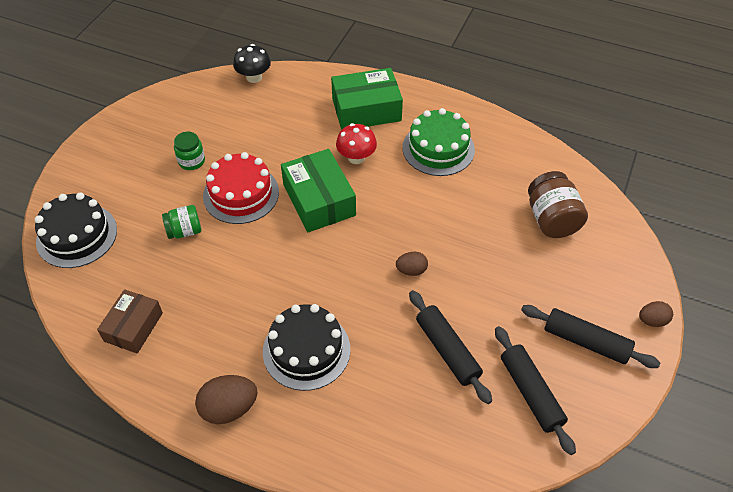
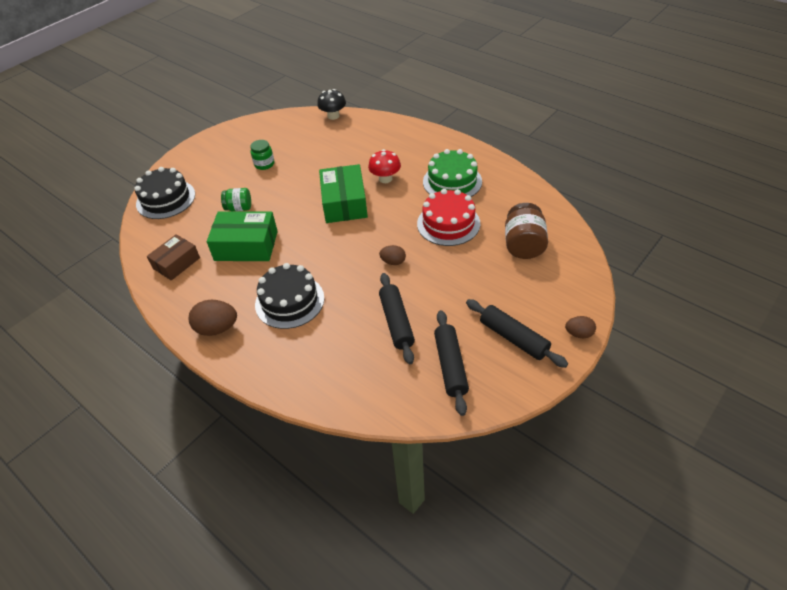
camera: 20 degrees right, 5 degrees down
(241, 194) = (289, 190): red cake -> red cake (448, 223)
(366, 109) = (407, 147): green box -> green box (246, 245)

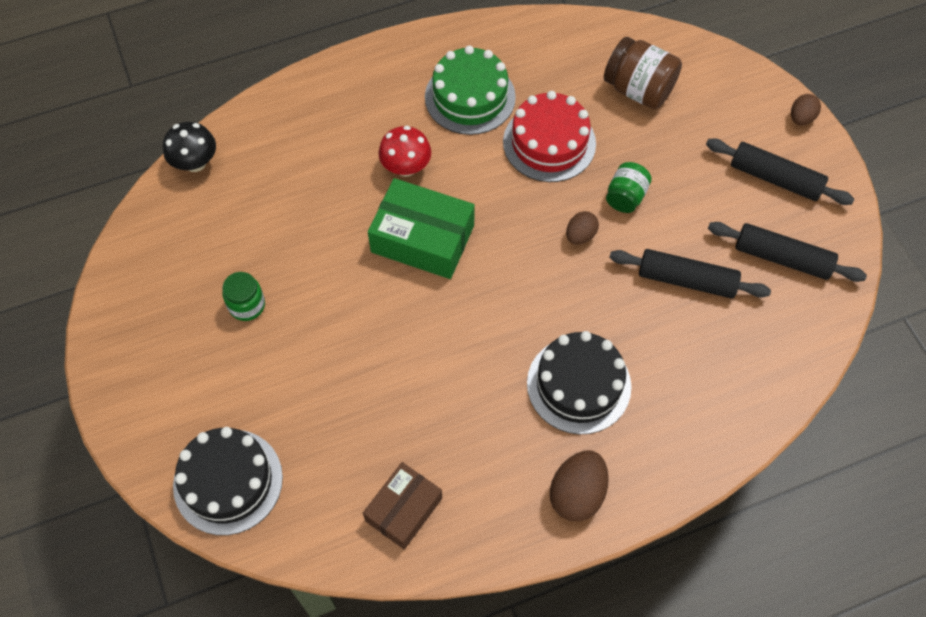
camera: 65 degrees left, 15 degrees up
(176, 263) = (403, 509): brown box -> brown box turned 60 degrees clockwise
(239, 208) = (333, 379): green jar -> green jar (625, 197)
(246, 245) = (429, 399): green box -> none
(513, 338) = (775, 178): black rolling pin -> black rolling pin turned 45 degrees clockwise

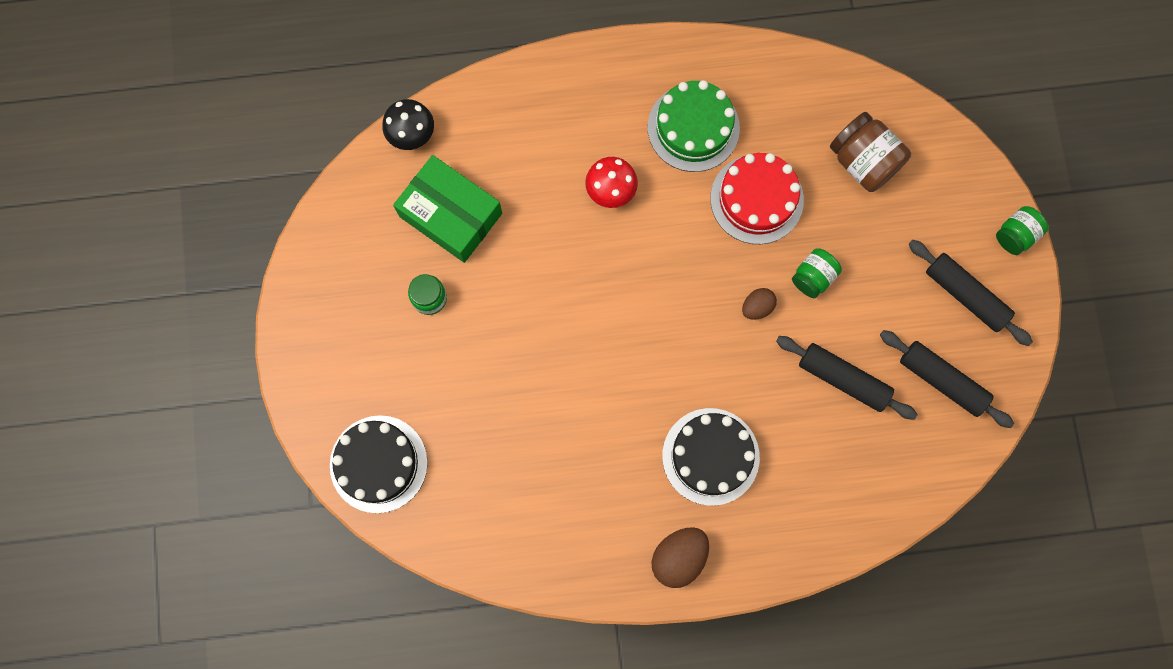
camera: 15 degrees right, 15 degrees up
(403, 509) = (524, 530): brown box -> none
(422, 239) = (607, 272): green box -> green box (450, 215)
(801, 118) = (1015, 235): brown egg -> green jar

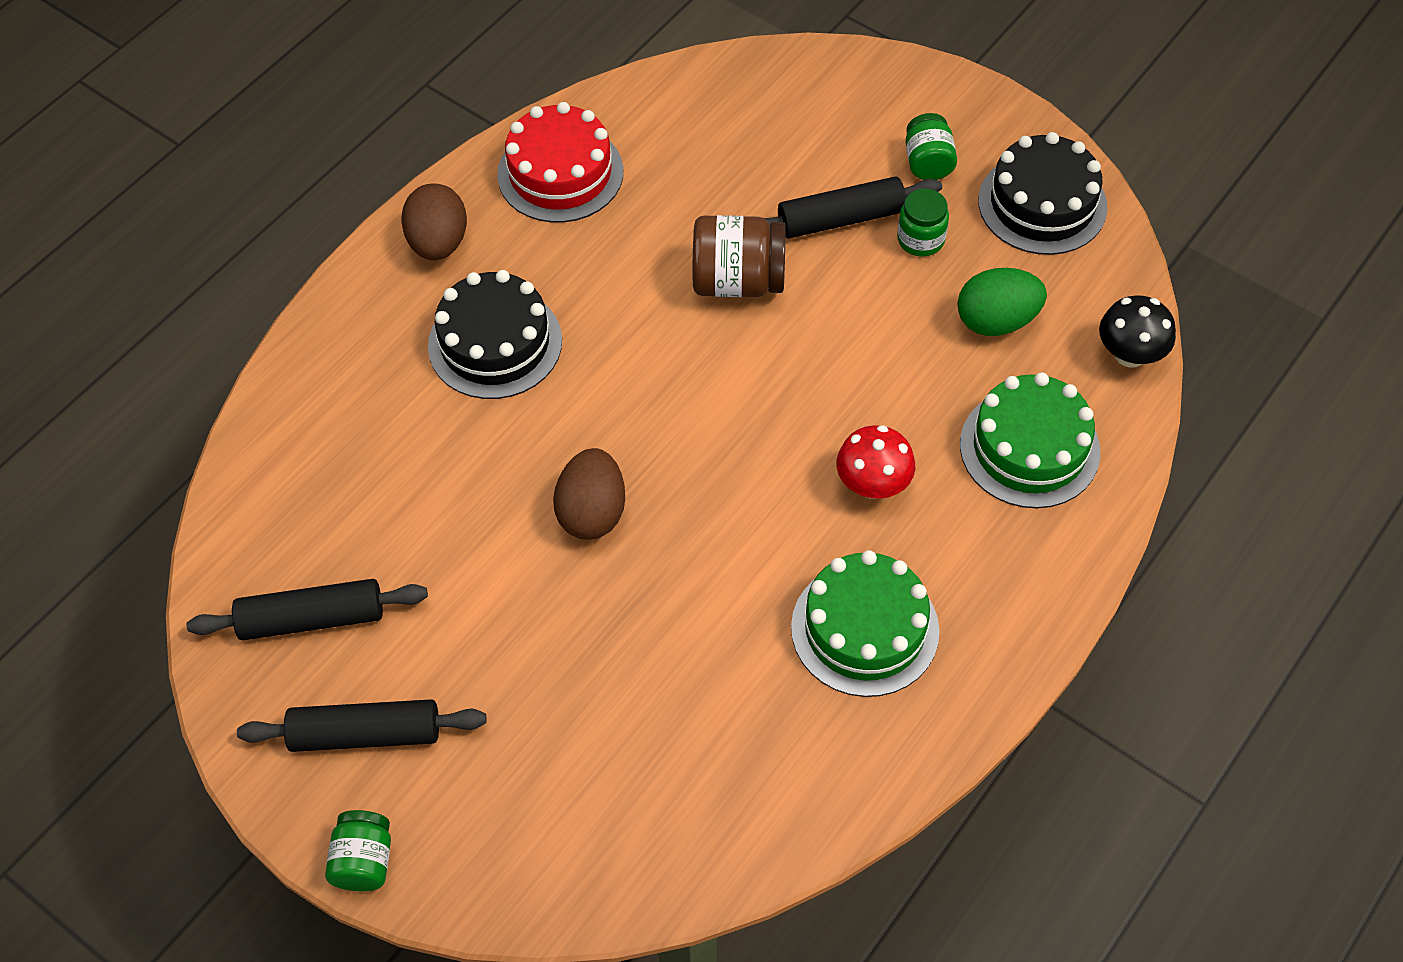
camera: 135 degrees right, 20 degrees down
(378, 464) = (796, 90): black cake -> black cake (1042, 204)
(450, 215) = (996, 321): green box -> green egg
(518, 136) = (1029, 448): none -> green cake
(756, 199) = (710, 619): red cake -> red cake (560, 173)
(757, 307) = (592, 512): brown egg -> brown egg, size x1.67
(813, 277) = (562, 595): green jar -> green jar (928, 163)
(843, 379) = (426, 525): black rolling pin -> black rolling pin (841, 219)
(863, 161) = (633, 776): brown jar -> brown jar (738, 281)

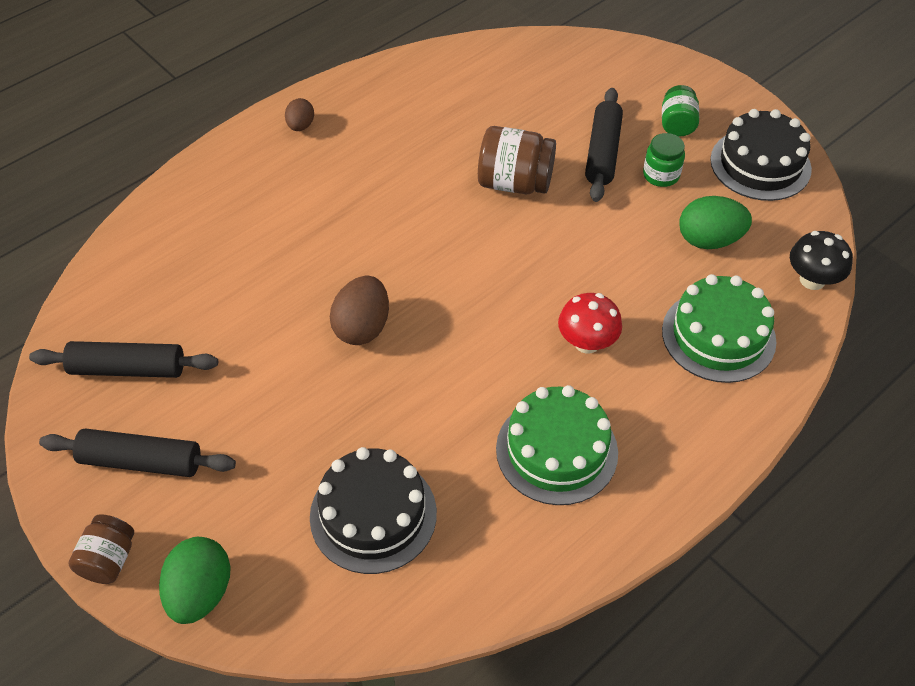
camera: 10 degrees right, 5 degrees down
(364, 861) = (109, 560): green jar -> brown jar
(438, 243) = (301, 126): brown egg -> brown egg, size x0.60
(486, 879) = (200, 593): none -> green egg
(495, 343) = (322, 198): black cake -> black cake (373, 514)
(560, 173) = (401, 93): red cake -> none
(841, 219) = (602, 152): black rolling pin -> black rolling pin turned 75 degrees counterclockwise

